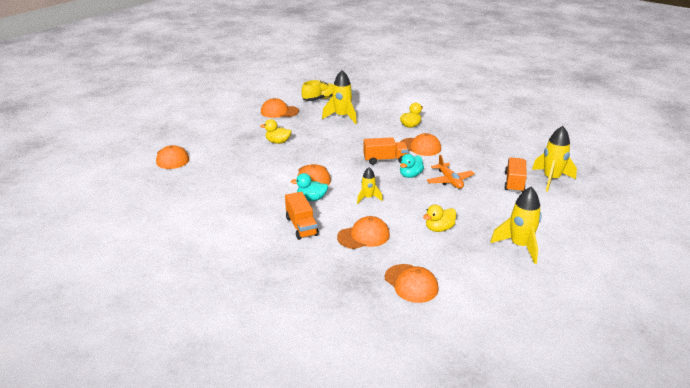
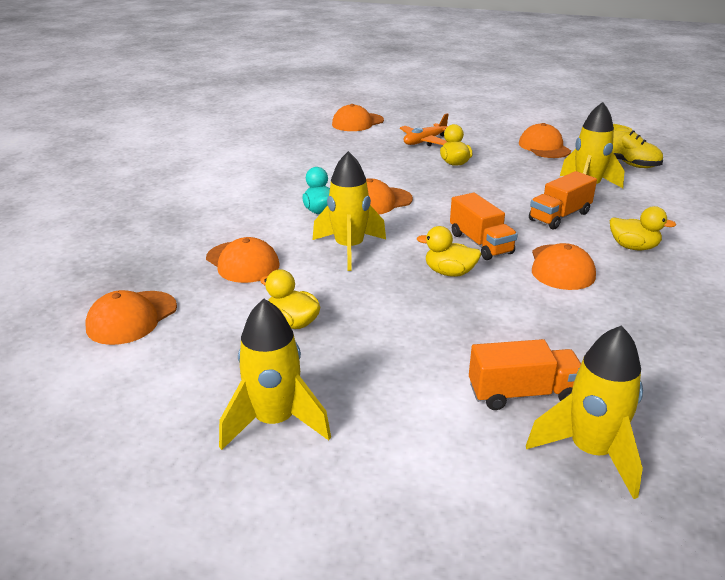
camera: 70 degrees right, 0 degrees up
(301, 226) = (247, 217): orange truck -> orange truck (559, 216)
(368, 198) = (349, 249): yellow rocket -> yellow rocket, size x1.73
(410, 175) = (449, 273): turquoise duck -> yellow duck
(449, 181) = (463, 313): orange plane -> orange plane (425, 141)

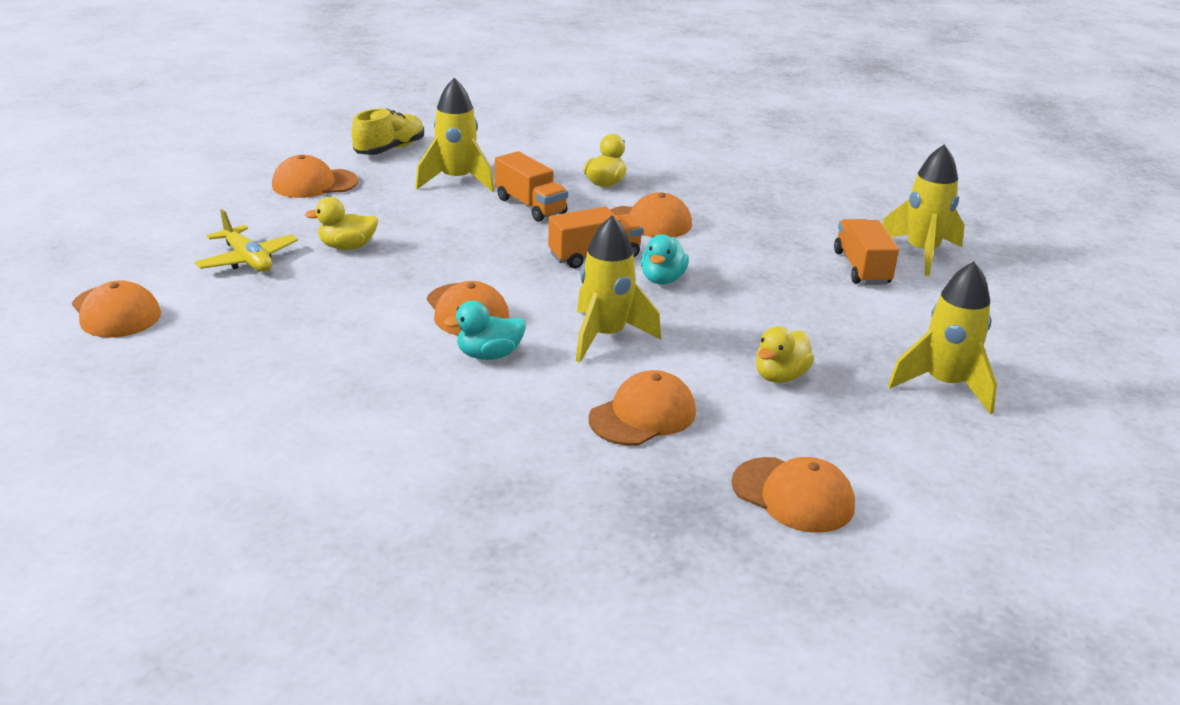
camera: 90 degrees left, 0 degrees up
(425, 141) = (247, 260): orange plane -> yellow plane
(449, 273) = (662, 279): yellow duck -> turquoise duck

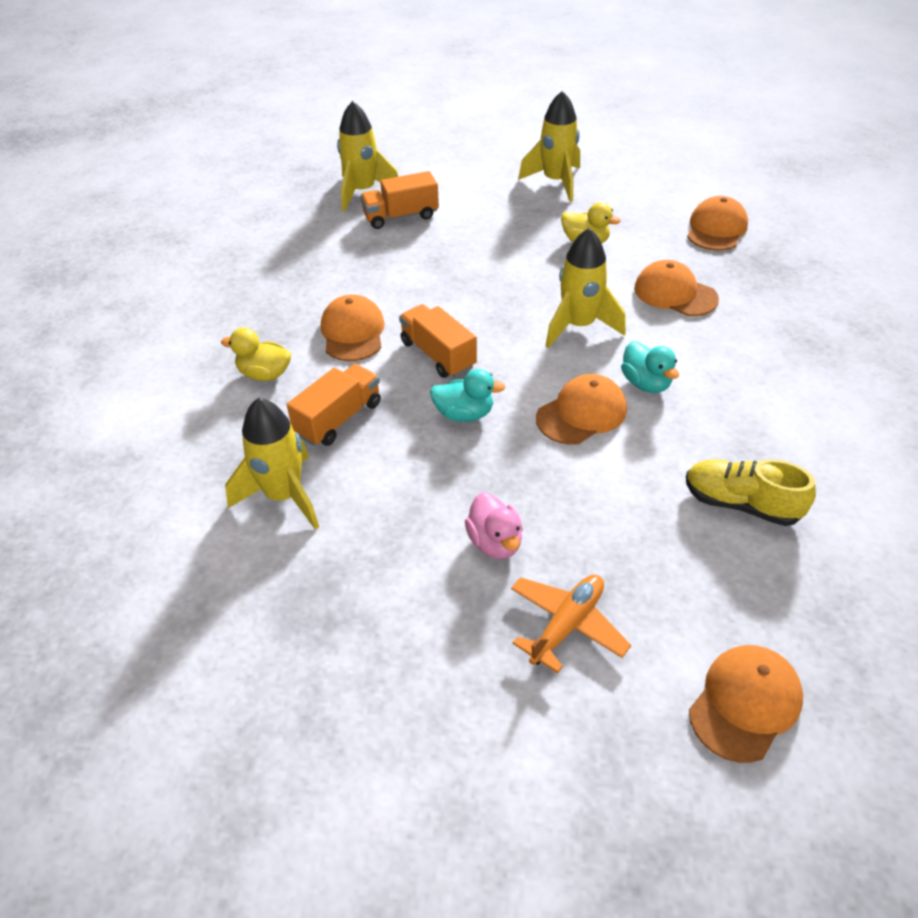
camera: 100 degrees left, 15 degrees up
(247, 260) = (567, 625): yellow plane -> orange plane
(314, 183) = (328, 641): orange cap -> none
(347, 247) = (495, 542): yellow duck -> pink duck
(390, 149) = (190, 594): yellow shoe -> yellow shoe (741, 504)
(662, 279) = (466, 310): turquoise duck -> turquoise duck (464, 414)

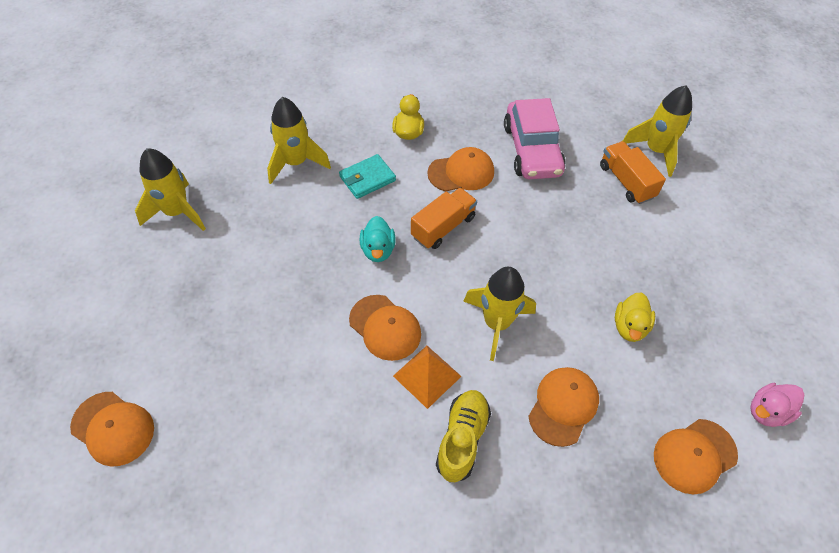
camera: 80 degrees right, 10 degrees up
(333, 273) = (532, 150): none -> pink car
(338, 418) = (367, 178): orange truck -> turquoise wallet
(495, 542) = (255, 278): pink duck -> pink duck (767, 412)
(556, 182) = (732, 298): yellow rocket -> yellow rocket (177, 212)
(567, 625) = (185, 322): orange plane -> none
(646, 383) = (427, 376): turquoise duck -> orange pyramid
(716, 229) = (694, 456): orange cap -> orange cap turned 135 degrees clockwise
(741, 504) = (289, 443): yellow shoe -> yellow shoe (462, 439)

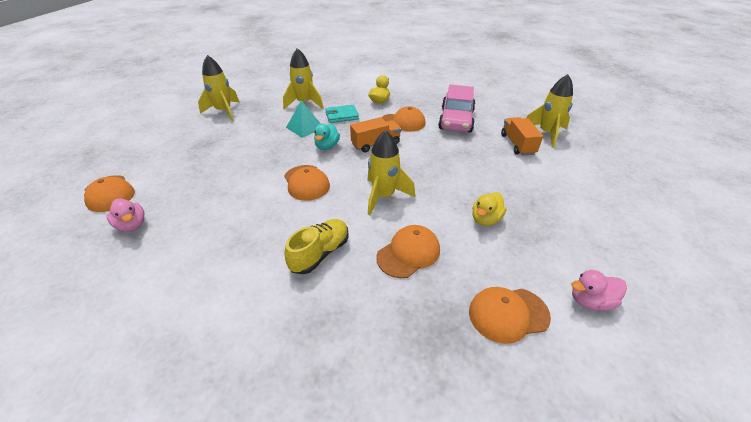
camera: 20 degrees right, 15 degrees down
(190, 472) = (132, 225): none -> pink duck
(325, 217) = (305, 127): none -> turquoise pyramid
(427, 376) = (318, 213): orange pyramid -> none

